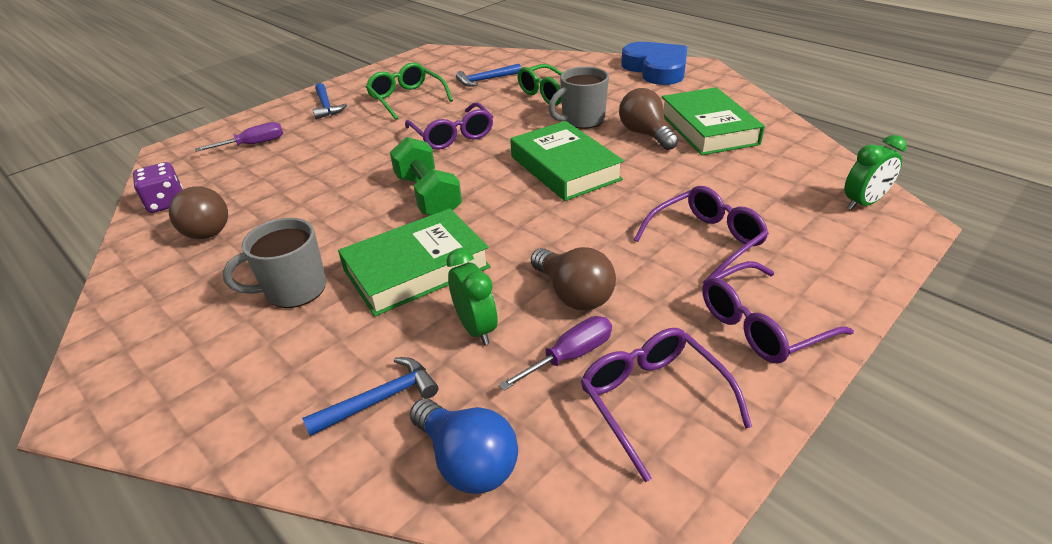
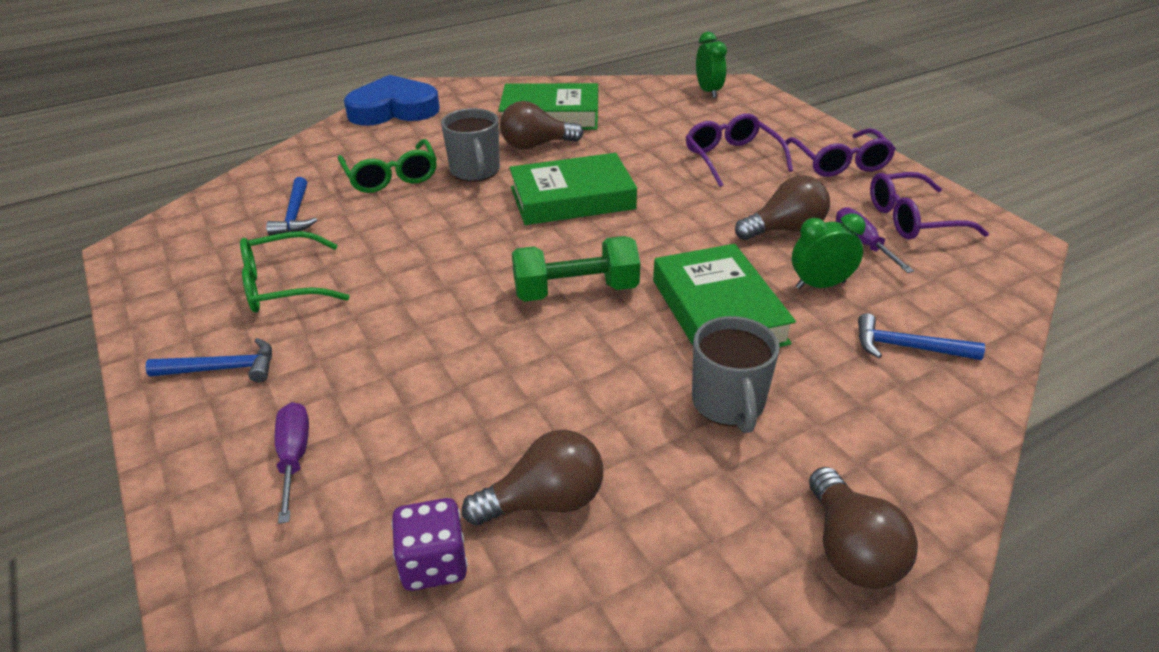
camera: 75 degrees left, 0 degrees up
(128, 370) = (851, 550): none -> brown light bulb
(380, 399) = (907, 347): blue hammer -> blue hammer turned 60 degrees counterclockwise
(452, 135) = (437, 258): purple glasses -> none
(467, 461) = (973, 307): blue light bulb -> none

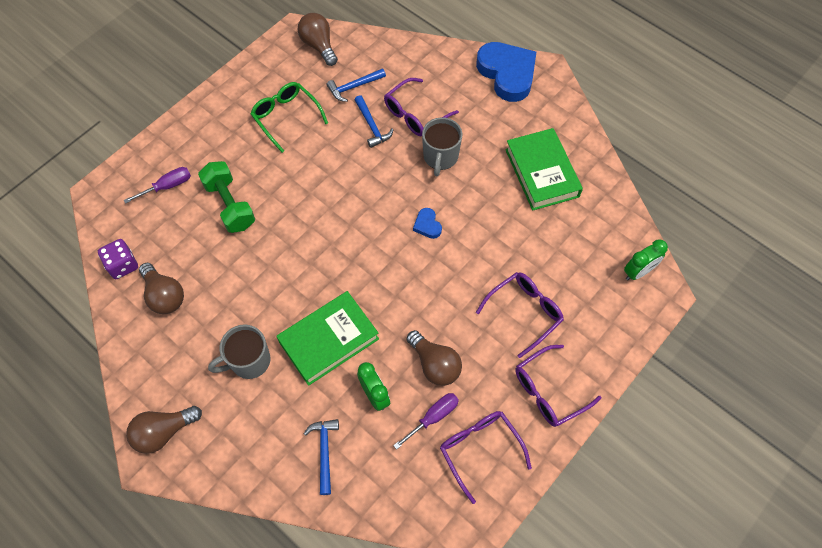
camera: 70 degrees right, 25 degrees up
(223, 369) = (216, 127): blue hammer -> blue hammer (372, 126)
(391, 177) = (415, 114): green glasses -> purple glasses
(475, 171) = (440, 157): grey mug -> grey mug turned 45 degrees counterclockwise
(536, 145) = (491, 180): brown light bulb -> brown light bulb (319, 46)
(572, 198) = (427, 225): green book -> blue heart
(576, 291) = (325, 259): green dumbbell -> green dumbbell (230, 205)

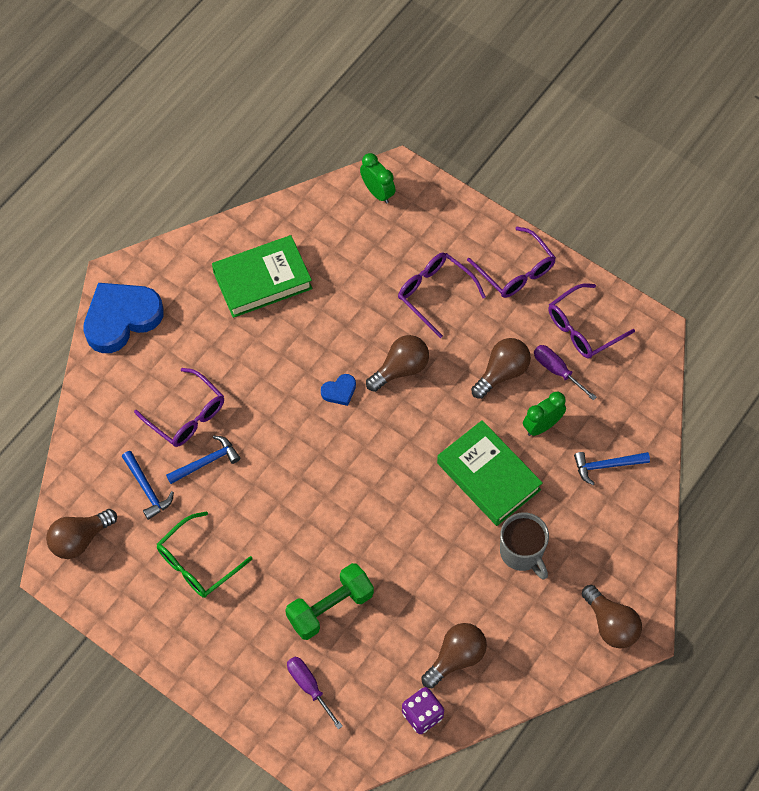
camera: 95 degrees left, 0 degrees up
(440, 157) = (247, 384): grey mug -> none
(445, 276) = (400, 369): none -> brown light bulb

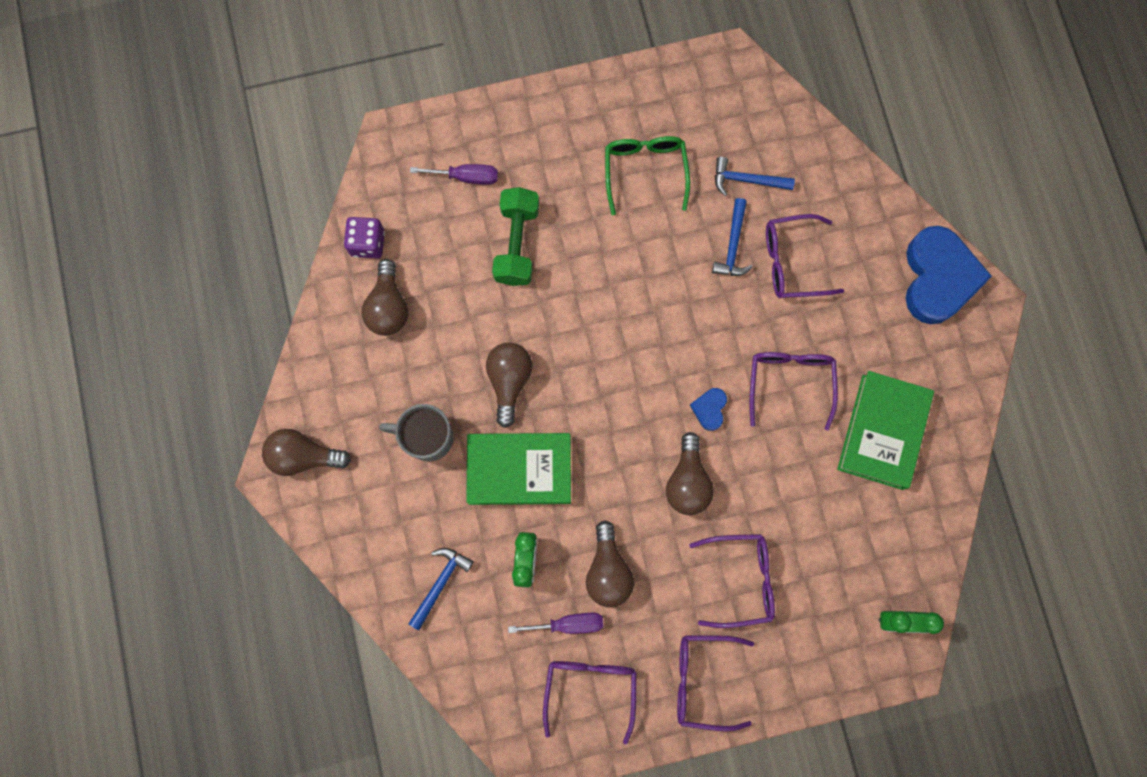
camera: 130 degrees right, 15 degrees up
(80, 539) = (743, 97): brown light bulb -> brown light bulb (509, 381)
(277, 356) = (790, 382): none -> purple glasses

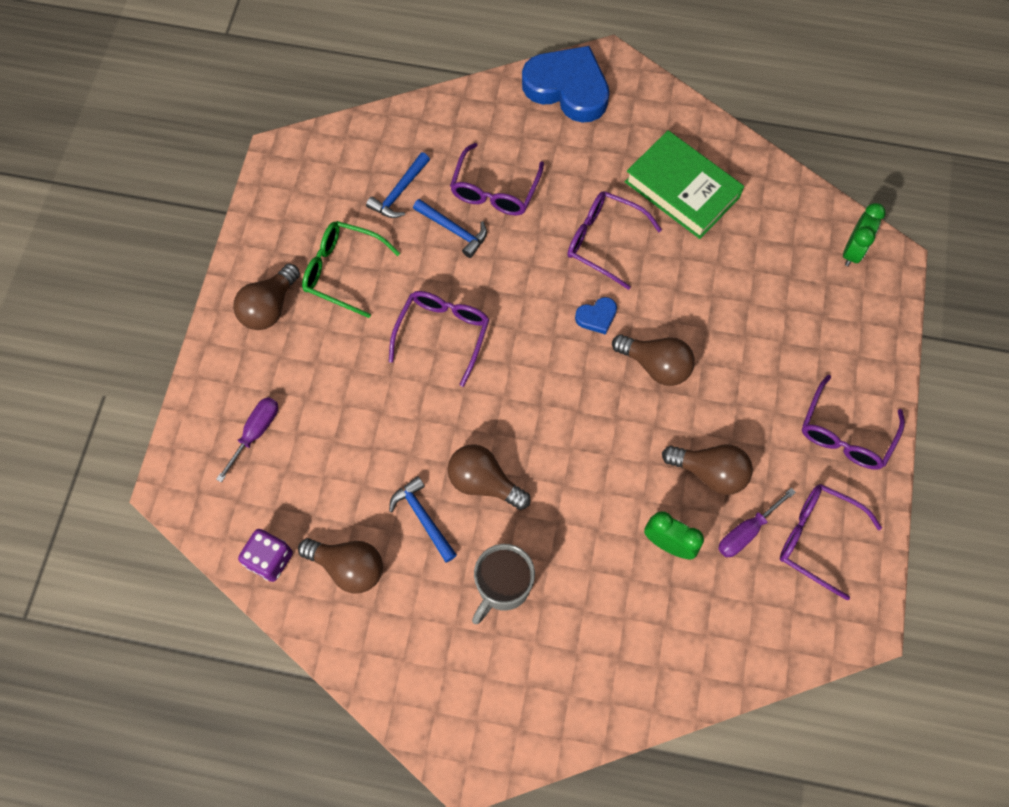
camera: 65 degrees left, 10 degrees down
(304, 456) = (462, 724): brown light bulb -> brown light bulb (269, 307)
(440, 583) = (656, 638): blue hammer -> blue hammer (423, 518)
(517, 243) = (350, 415): green dumbbell -> none
(519, 470) = (576, 511): green book -> none
(568, 624) = (746, 531): purple screwdriver -> purple screwdriver turned 150 degrees counterclockwise
(709, 409) = (596, 317): blue heart -> blue heart turned 60 degrees counterclockwise
(741, 579) = (765, 360): purple glasses -> purple glasses (443, 334)

